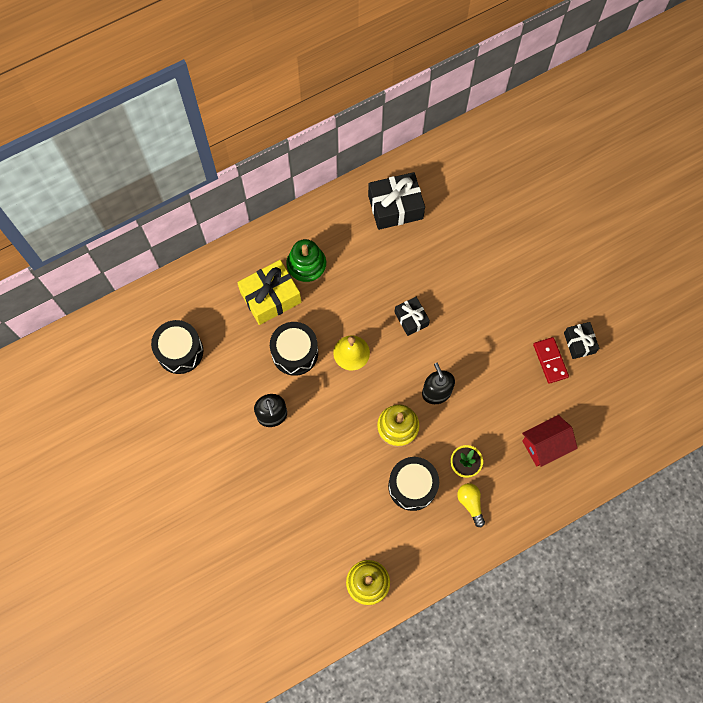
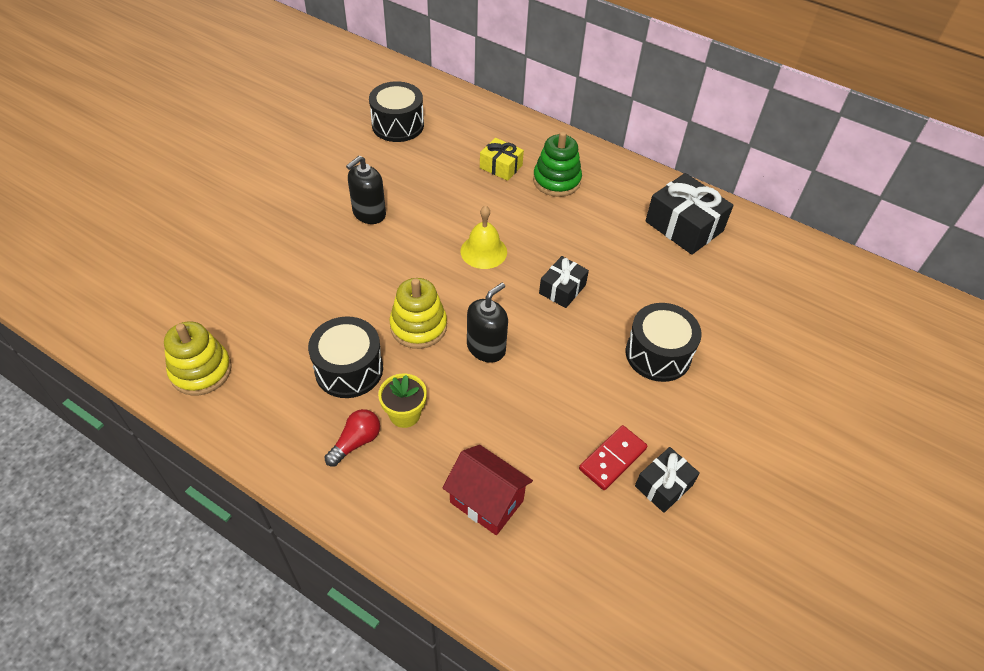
camera: 60 degrees right, 20 degrees down
(270, 297) = (501, 166): yellow gift -> yellow gift, size x0.59
(295, 353) = (452, 206): black drum -> black drum (658, 354)
(470, 503) = (356, 442): yellow light bulb -> red light bulb

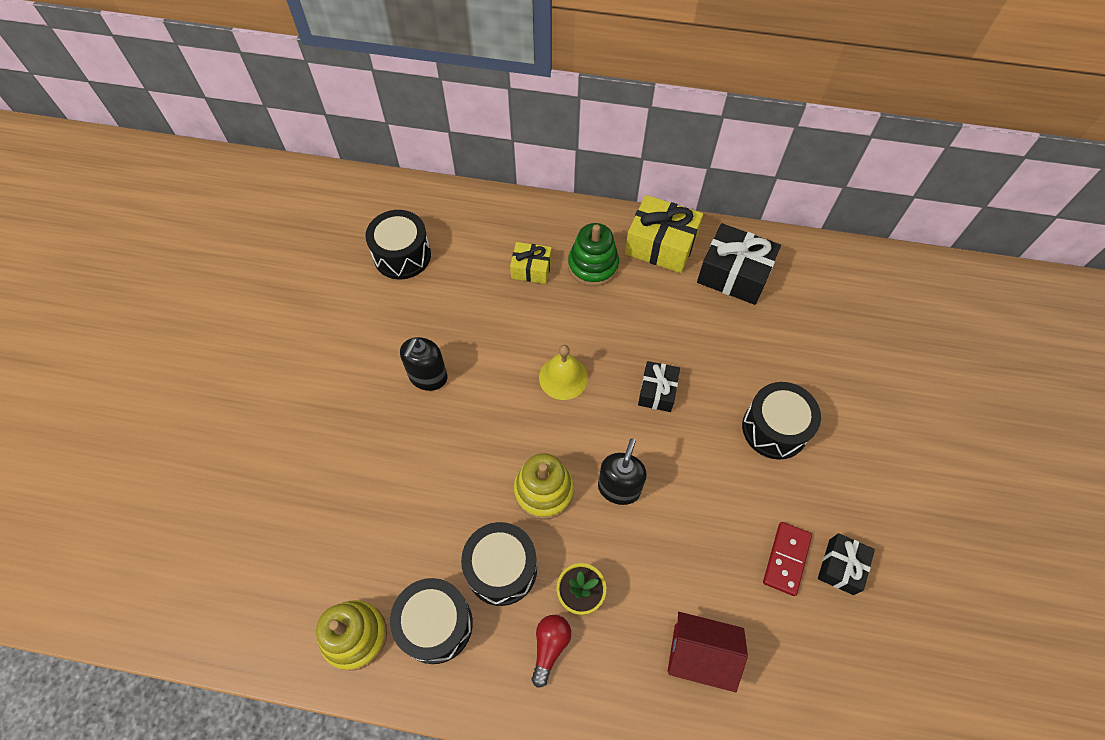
camera: 20 degrees left, 10 degrees up
(270, 388) = (436, 624): none -> black drum
(627, 184) = (661, 245): none -> yellow gift

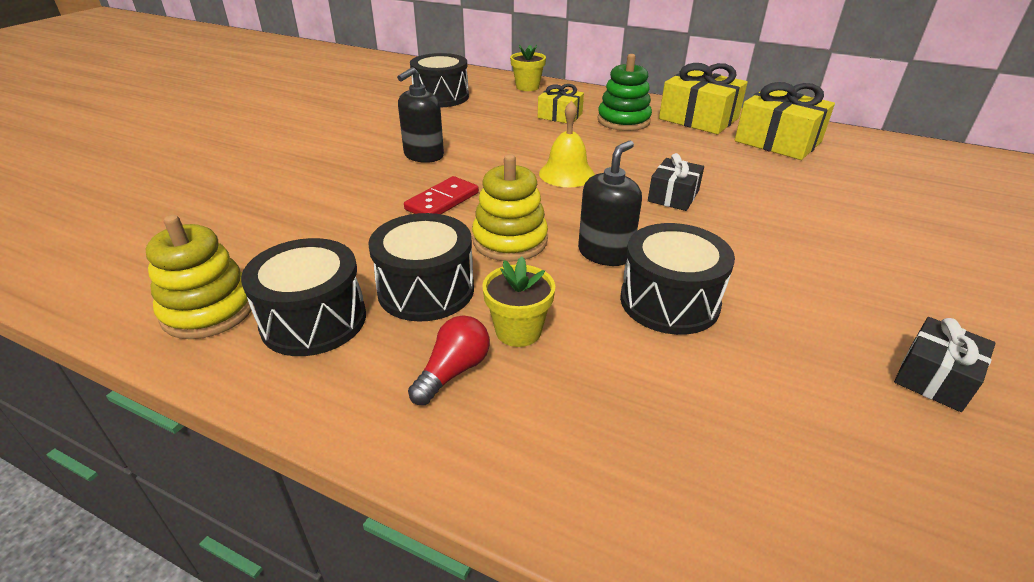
camera: 15 degrees right, 25 degrees down
(483, 212) = (527, 87): none -> yellow flower pot
(699, 655) = (683, 428): red house -> none
(734, 274) = (777, 141): black gift -> yellow gift
(774, 428) = (823, 241): black drum -> black drum (669, 301)
(786, 559) = (840, 353): red domino -> red domino (442, 201)

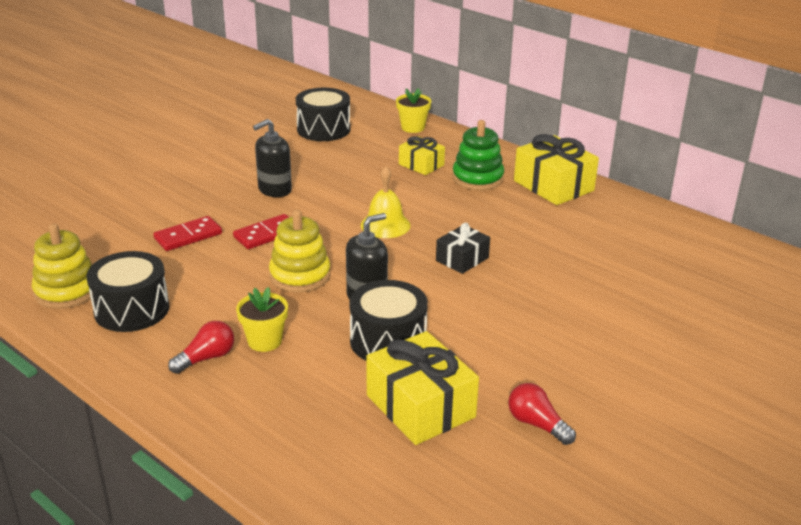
camera: 15 degrees right, 5 degrees down
(348, 216) = (188, 236): none -> red domino
(426, 290) = (217, 302): black drum -> none
(777, 141) = (609, 221): yellow gift -> yellow gift (420, 406)
(934, 377) = (537, 424): black gift -> red light bulb

